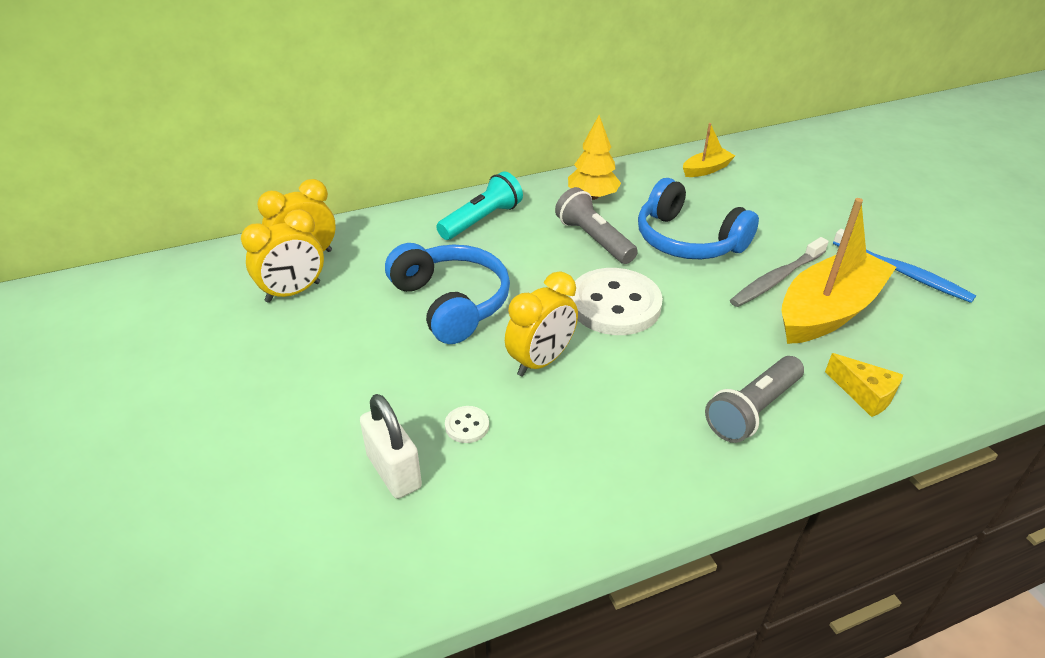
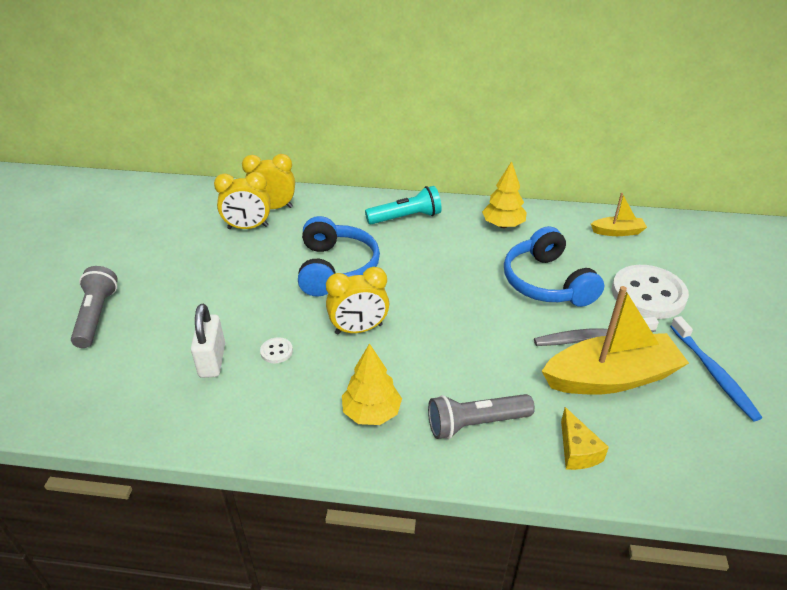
camera: 30 degrees right, 0 degrees up
(594, 239) = (474, 258): grey flashlight -> grey flashlight (96, 316)
(615, 304) = (445, 310): white button -> white button (648, 294)
(639, 447) = (371, 413): none -> yellow tree

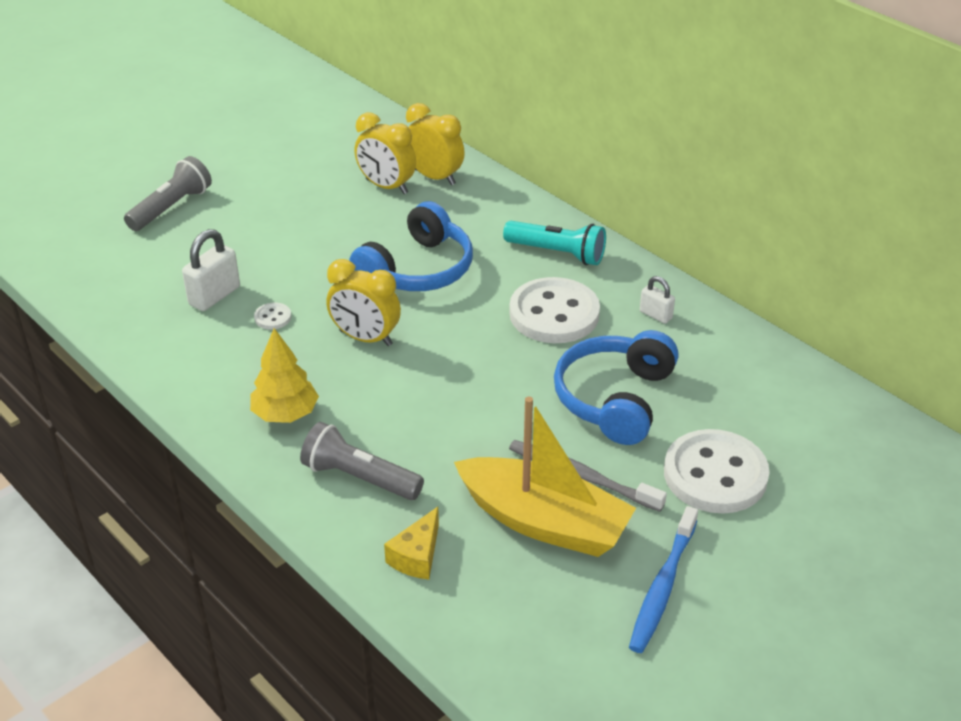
camera: 40 degrees right, 0 degrees up
(450, 252) = (554, 314): none -> white button
(503, 225) = (655, 315): yellow tree -> white padlock
(617, 232) = (787, 393): yellow boat -> none

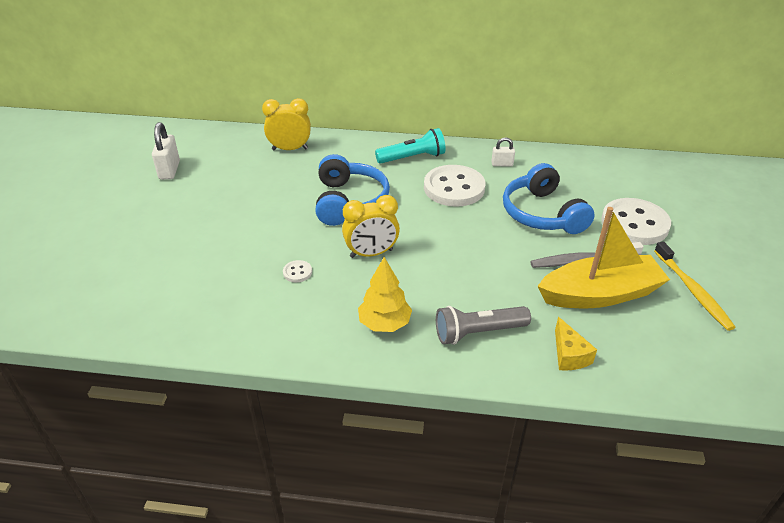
camera: 40 degrees left, 0 degrees up
(171, 208) = (132, 242): grey flashlight -> none
(214, 296) = (239, 280): white padlock -> white padlock (169, 170)
(386, 186) = (267, 166): yellow clock -> none
(662, 587) = (693, 291): blue toothbrush -> yellow toothbrush

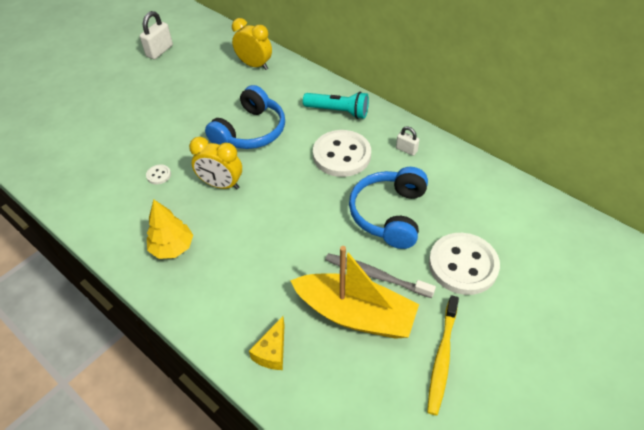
camera: 35 degrees right, 10 degrees up
(478, 332) = (227, 292): grey flashlight -> none

